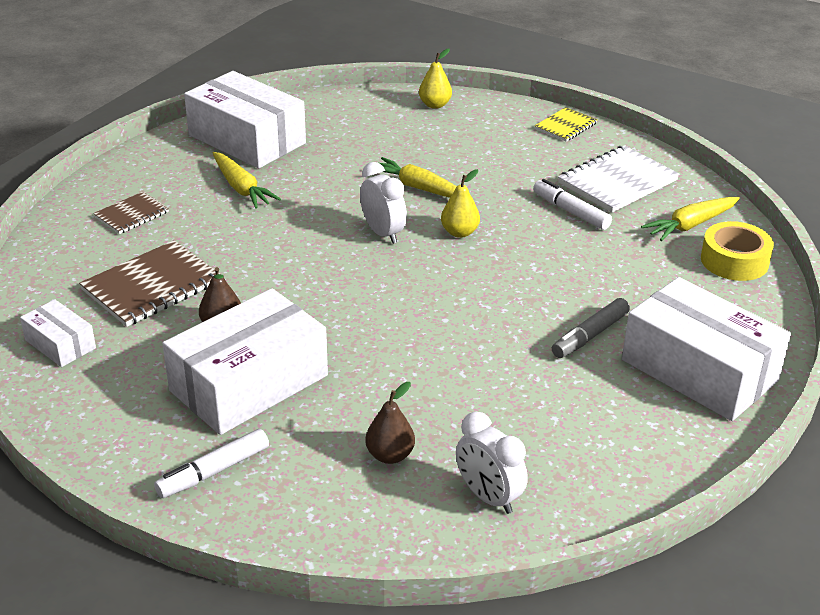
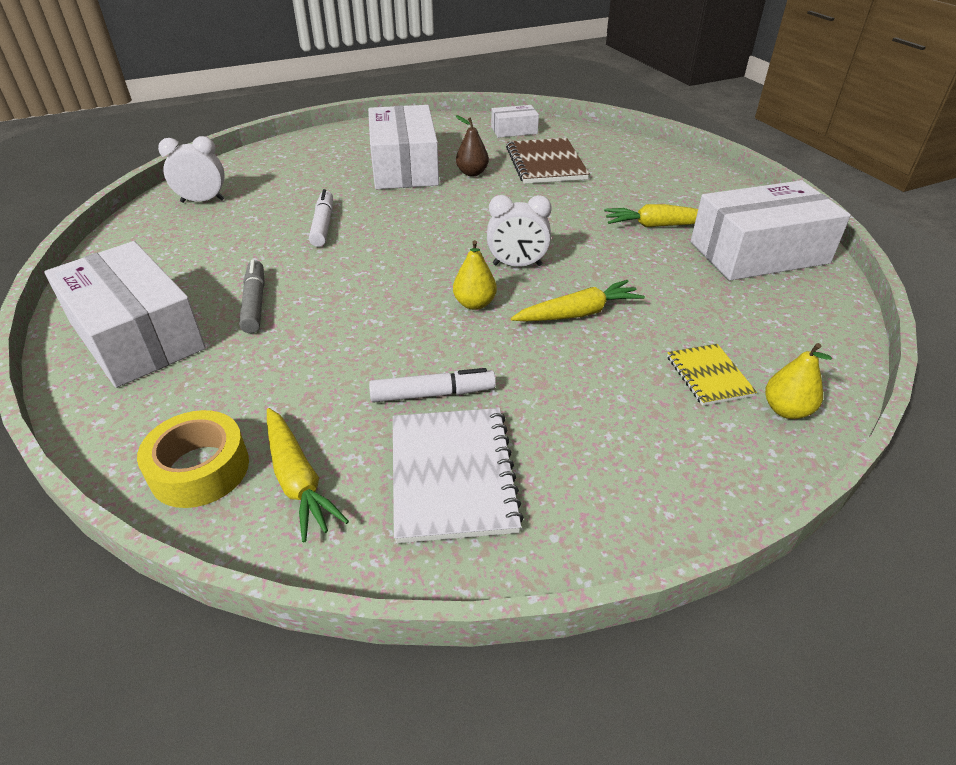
camera: 125 degrees right, 5 degrees up
(132, 215) = (652, 176): brown notebook -> none
(213, 471) = (349, 142): white marker -> white marker (323, 225)
(390, 455) = (281, 186): brown pear -> none
(566, 126) = (644, 515): yellow notebook -> yellow notebook (709, 376)
(690, 225) = (298, 480): yellow carrot -> yellow carrot turned 150 degrees clockwise
(699, 370) = (136, 335): white box -> white box turned 60 degrees clockwise

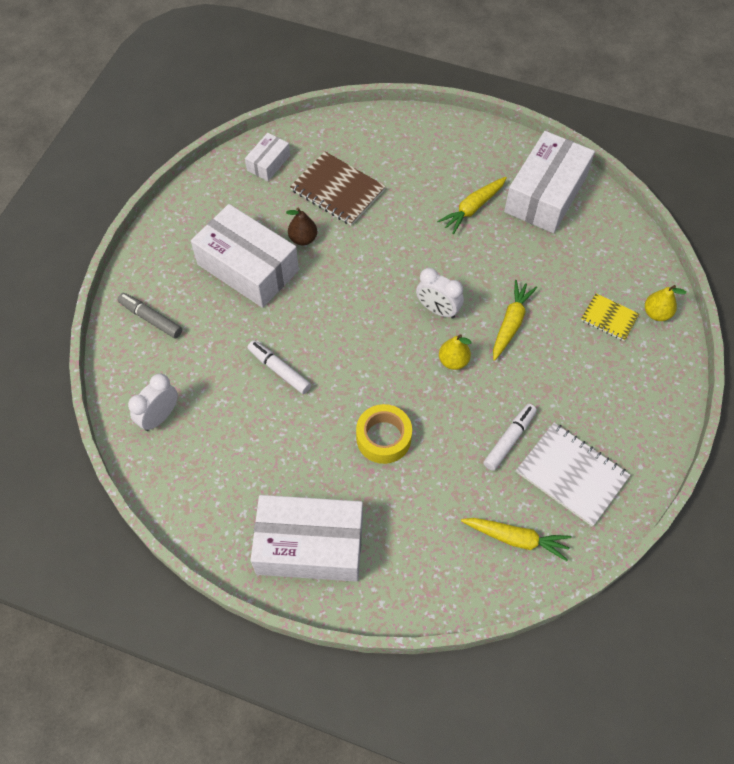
camera: 45 degrees left, 20 degrees up
(200, 469) = (468, 576): yellow tape -> yellow tape (383, 438)
(255, 303) = (337, 465): grey marker -> grey marker (151, 319)
(517, 265) = (437, 310): white clock -> white clock turned 75 degrees clockwise

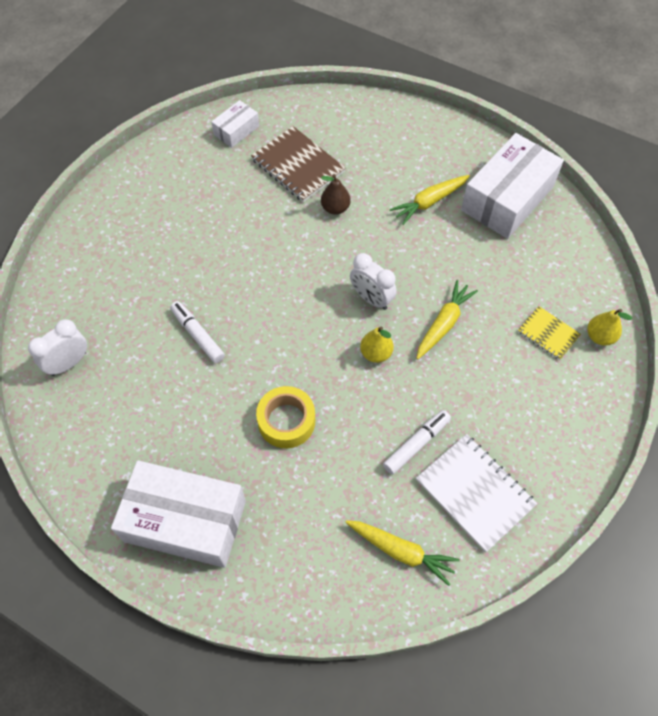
camera: 10 degrees right, 0 degrees up
(151, 319) = (85, 265): grey marker -> none
(248, 267) = (191, 228): white box -> none
(303, 239) = (252, 208): brown pear -> brown pear (335, 208)

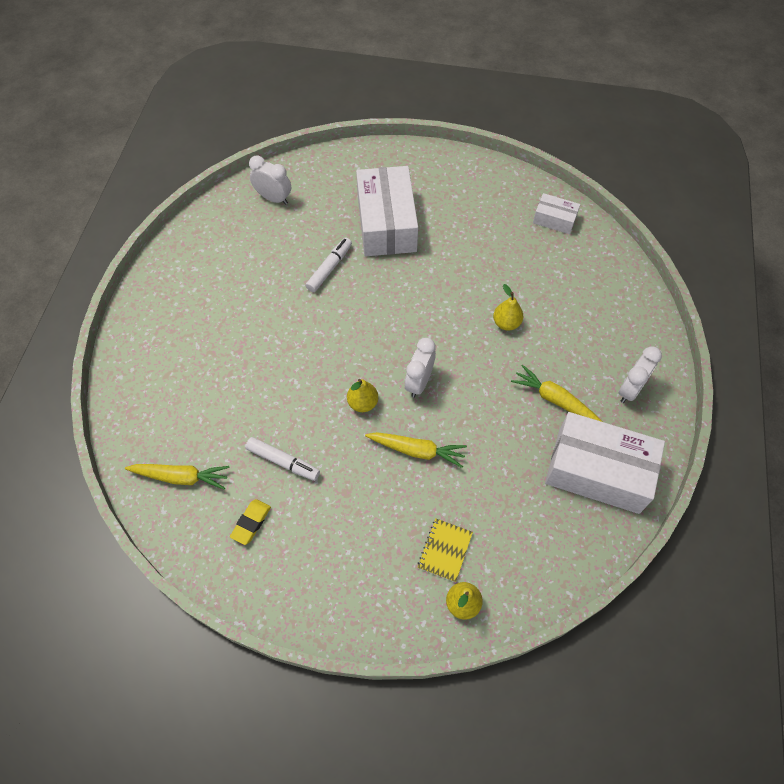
camera: 70 degrees right, 0 degrees up
(185, 521) = (168, 318): white box -> white box (386, 223)
(286, 421) = (273, 356): yellow tape -> none
(298, 166) = (539, 278): brown notebook -> none
(335, 208) = (506, 323): brown pear -> yellow pear
(401, 551) = (181, 477): yellow carrot -> yellow carrot turned 90 degrees counterclockwise
(439, 148) = (630, 389): none -> white clock
(475, 492) = (251, 523): white notebook -> yellow eraser

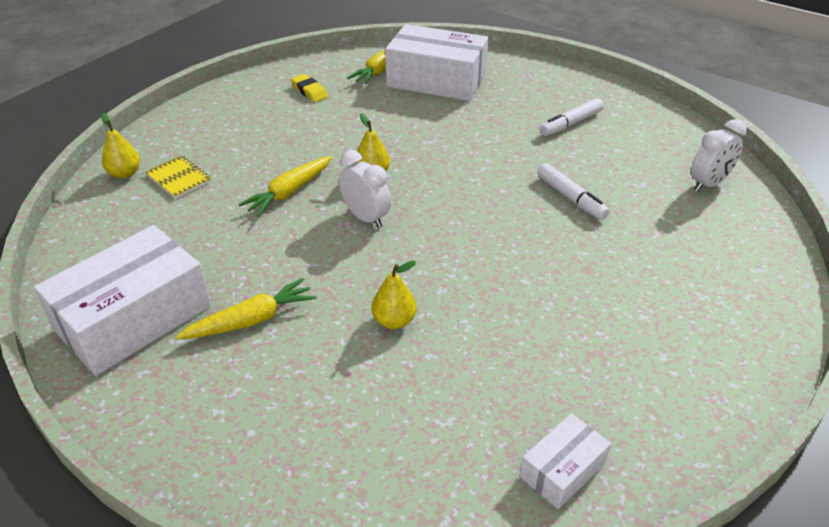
camera: 115 degrees right, 20 degrees down
(283, 461) = (350, 117): white marker -> white marker (571, 124)
(386, 223) = (629, 265): white box -> white box (436, 80)
(630, 389) = (197, 407): white clock -> none

